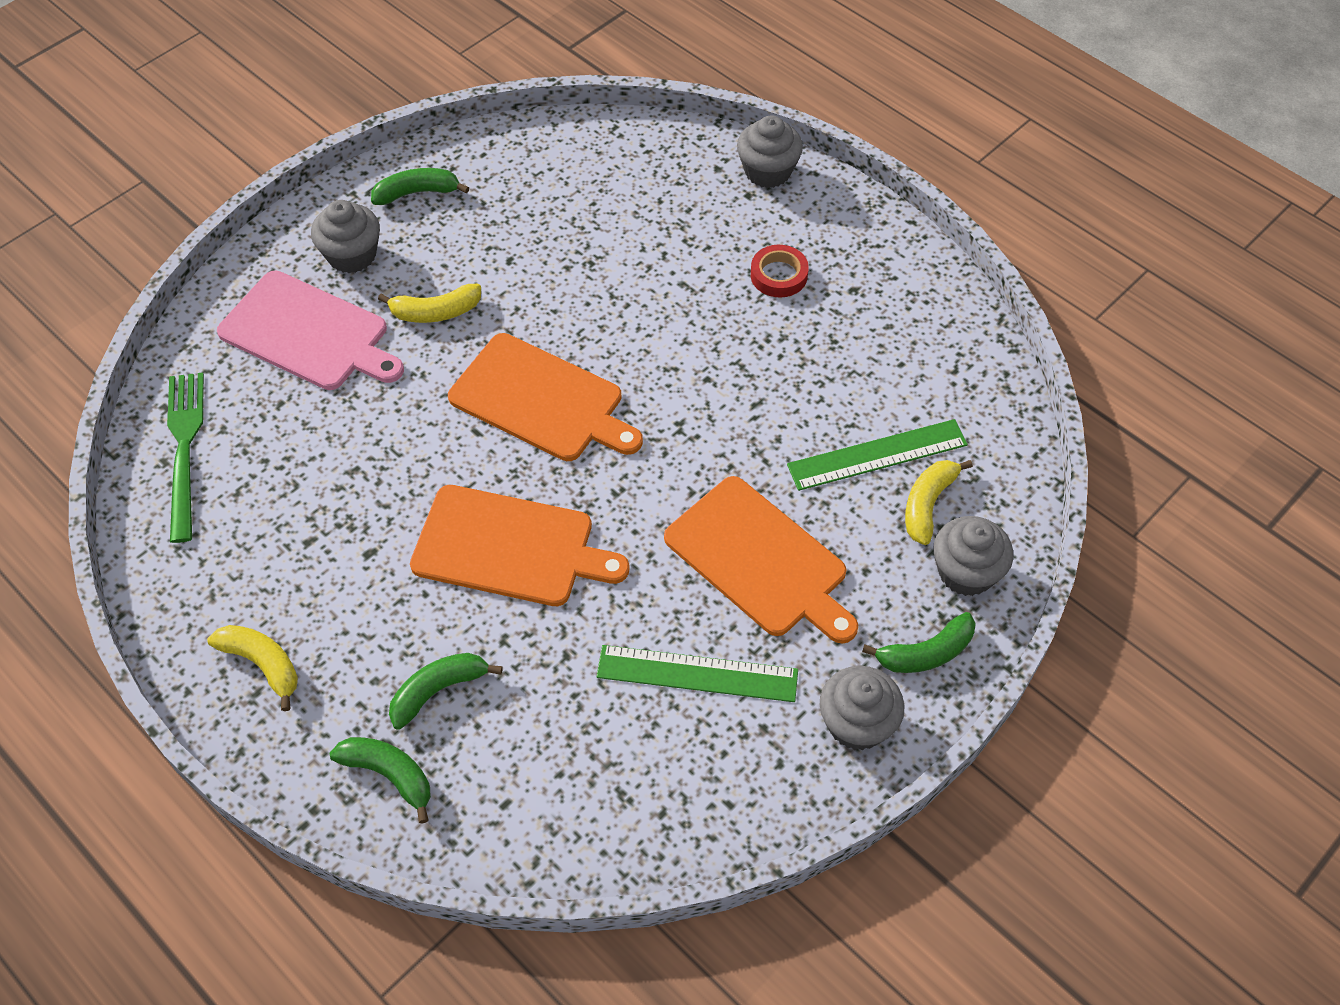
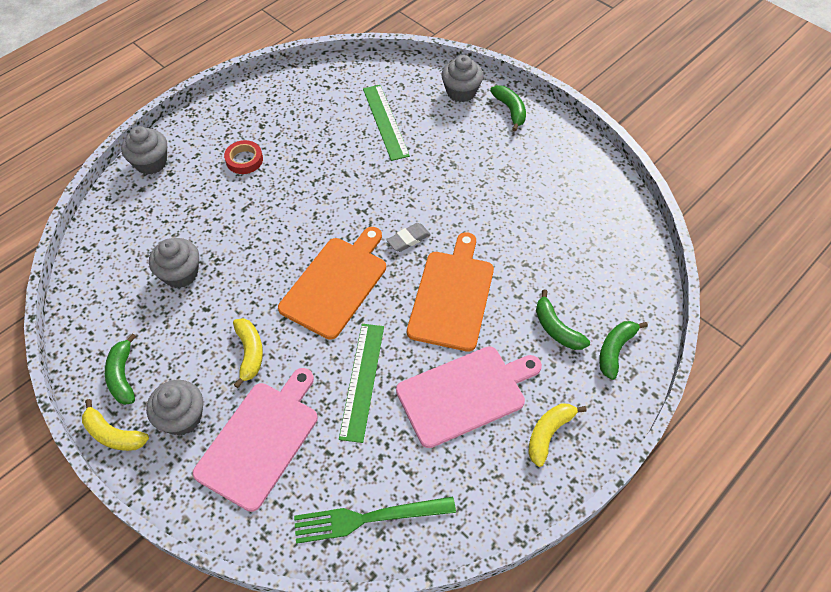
camera: 90 degrees left, 0 degrees up
(341, 560) = (465, 394): none -> pink cutting board
(621, 490) = (408, 239): none -> grey eraser
(697, 674) = (532, 203): green ruler -> green ruler (362, 381)
(760, 560) = (457, 174): orange cutting board -> none
(857, 723) = (553, 139): grey cupcake -> grey cupcake (180, 274)
(927, 504) = (419, 103): yellow banana -> yellow banana (113, 434)

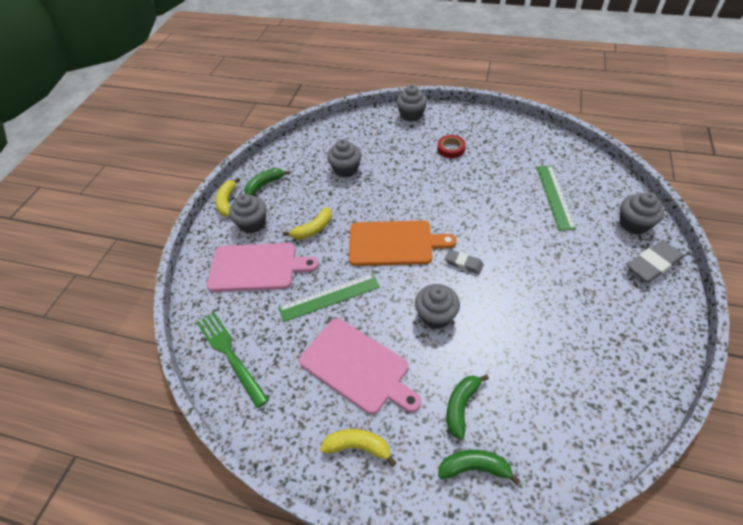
camera: 65 degrees right, 5 degrees down
(385, 122) = (554, 196): green ruler -> green ruler turned 45 degrees counterclockwise
(452, 296) = (436, 315): orange cutting board -> grey cupcake
(510, 110) = (653, 264): green banana -> grey eraser

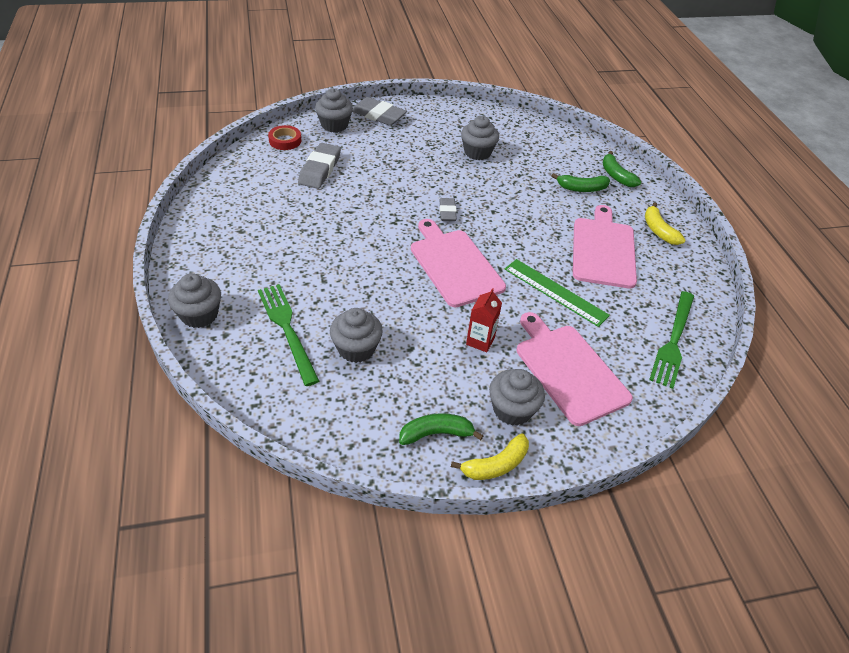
camera: 125 degrees left, 5 degrees down
(264, 185) = (436, 433): green banana -> green banana turned 150 degrees clockwise
(313, 229) = (480, 341): yellow banana -> red carton
(379, 145) = (287, 330): none -> green fork
(394, 243) = (454, 265): orange cutting board -> pink cutting board
(436, 315) = (517, 217): grey cupcake -> grey cupcake (477, 152)
(451, 149) = (268, 257): red tape -> red tape (285, 141)
(554, 196) = (320, 169): green ruler -> grey eraser

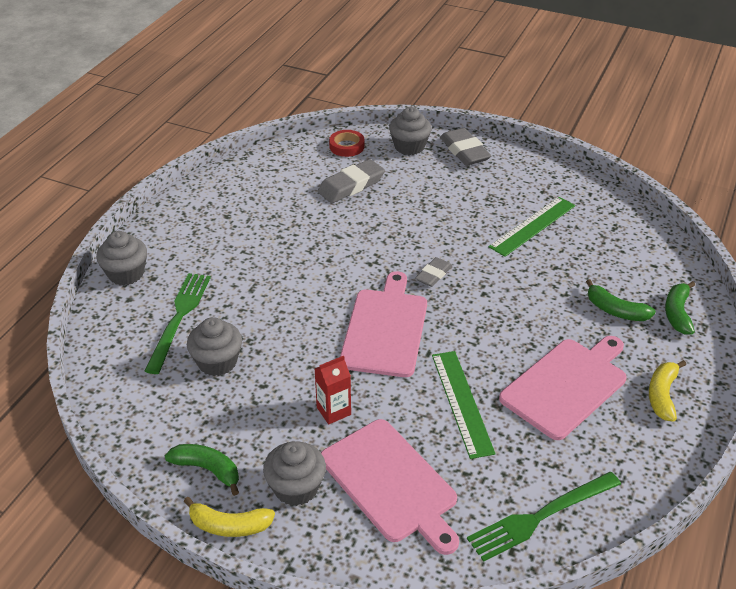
camera: 40 degrees right, 5 degrees down
(477, 152) = (533, 226): grey cupcake -> green ruler
(569, 370) = (391, 483): pink cutting board -> pink cutting board turned 135 degrees clockwise

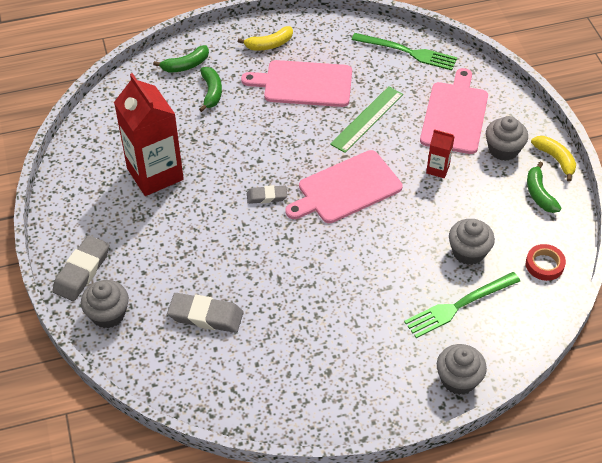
camera: 130 degrees left, 10 degrees up
(346, 146) = (148, 361): red tape -> red tape (544, 265)
(533, 226) = (155, 174): green ruler -> red carton

